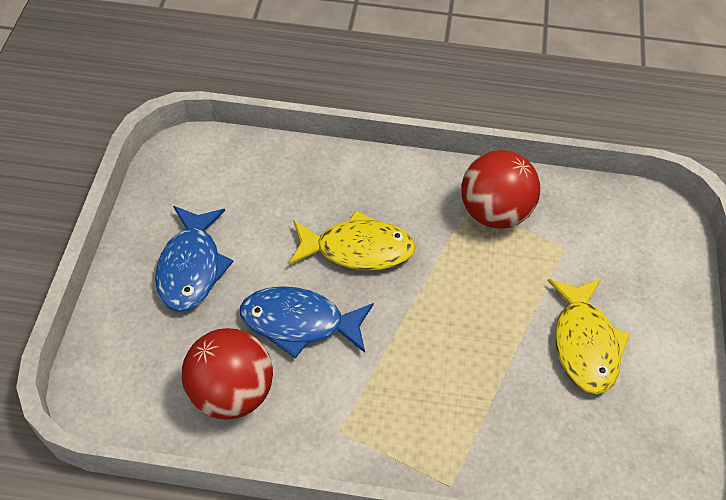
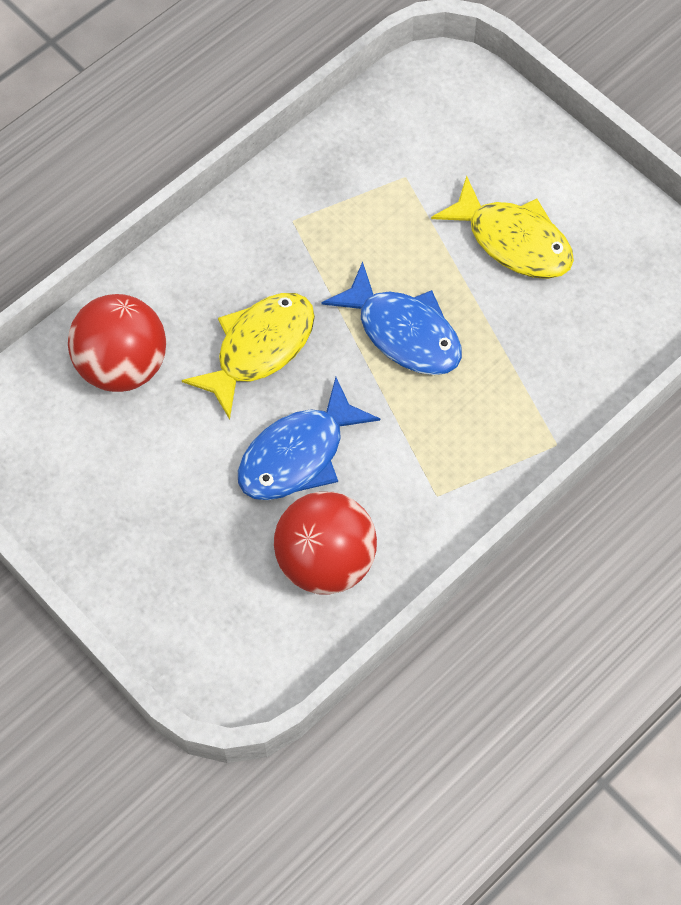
camera: 50 degrees left, 10 degrees up
(191, 267) = (152, 510): blue fish -> blue fish (403, 332)
(494, 212) = (319, 204): red ball -> red ball (123, 365)

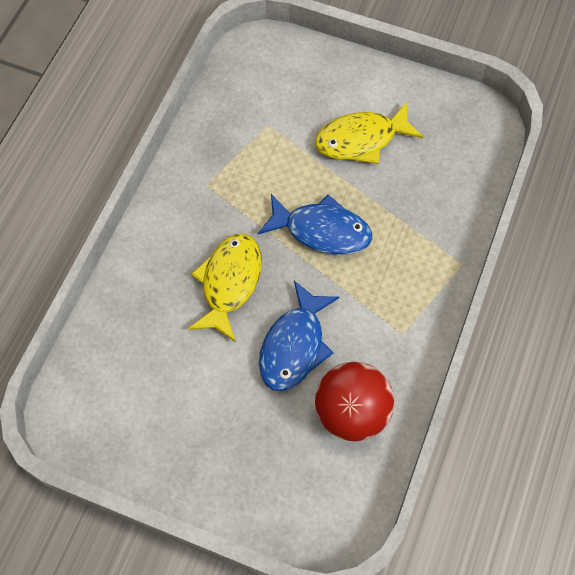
camera: 25 degrees left, 0 degrees up
(123, 365) = (138, 335): red ball -> none
(513, 241) = (361, 140): yellow fish -> yellow fish turned 150 degrees clockwise

